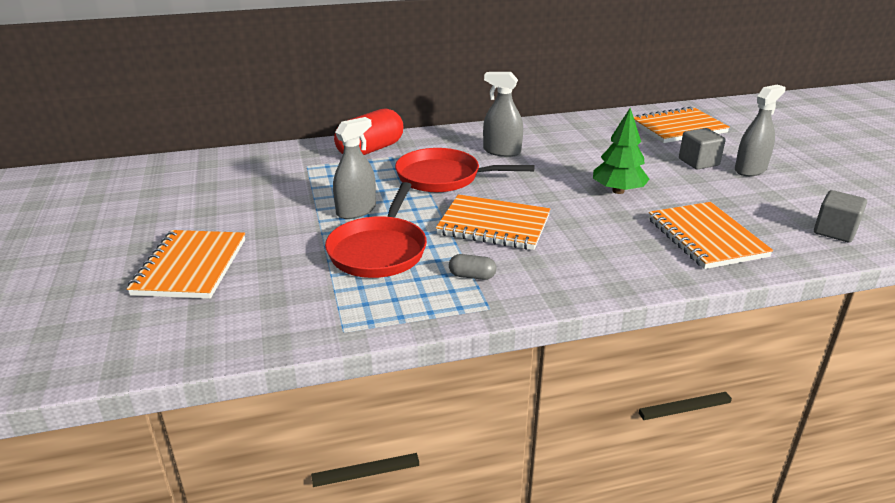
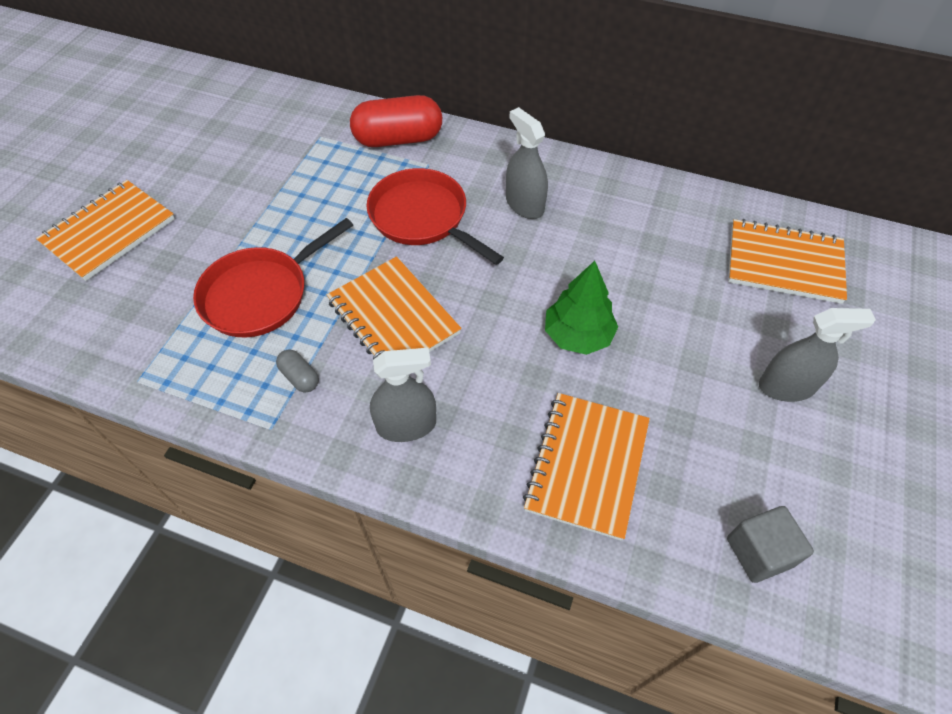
camera: 35 degrees right, 25 degrees up
(356, 210) = (297, 226): grey spray bottle -> grey spray bottle (406, 425)
(698, 162) = (734, 338): grey cube -> none

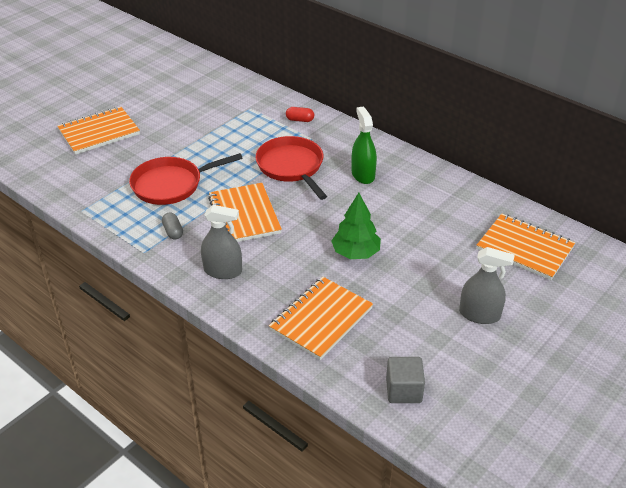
camera: 20 degrees right, 15 degrees down
(398, 139) = (300, 120): red capsule -> red capsule, size x0.46
(524, 205) = (363, 175): grey spray bottle -> green spray bottle

